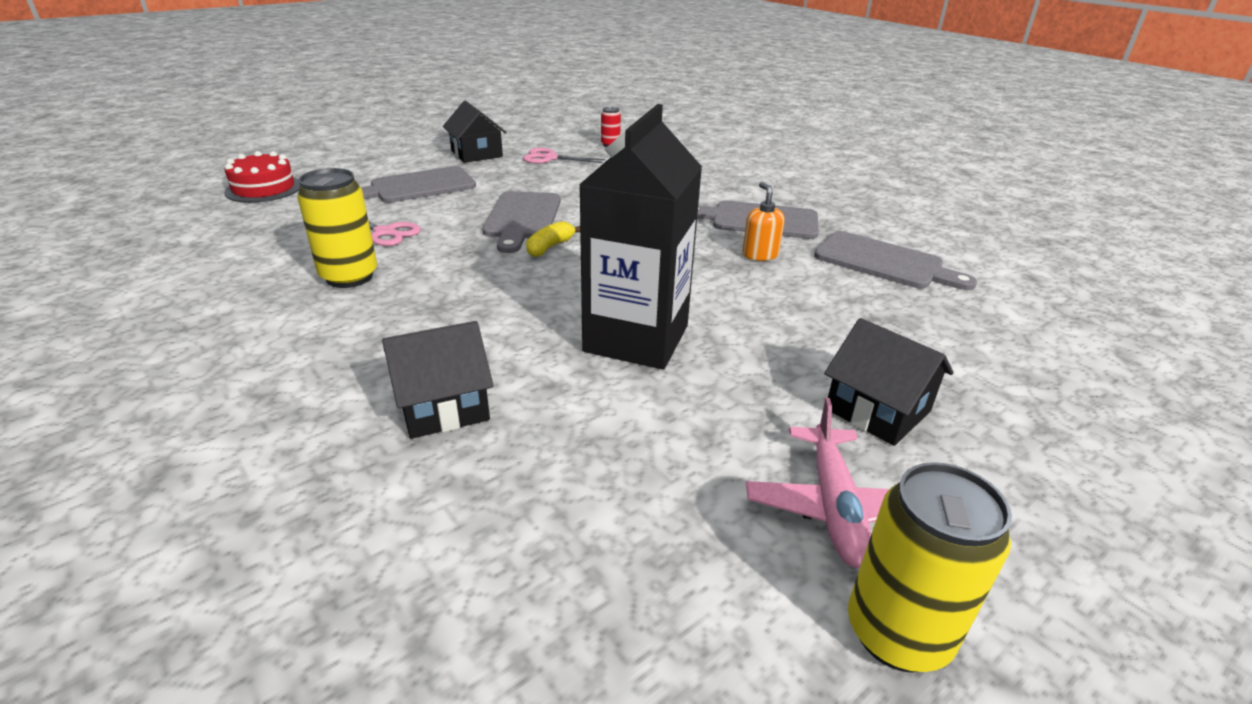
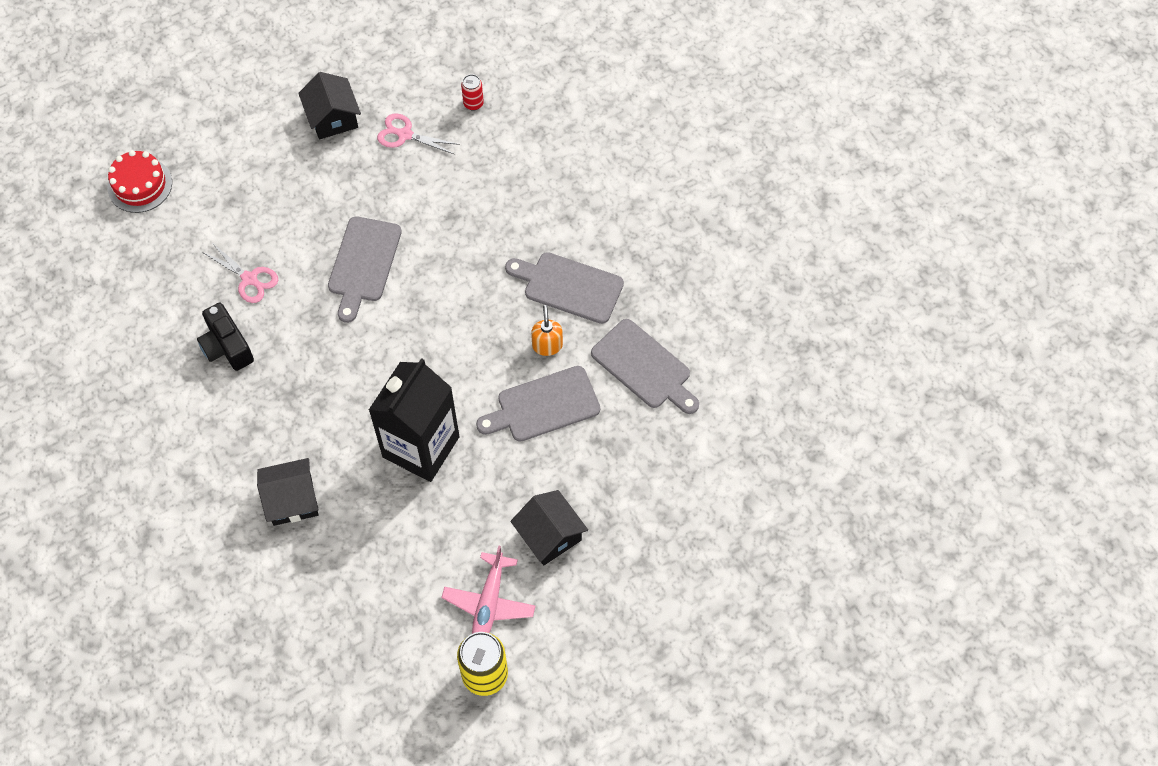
camera: 10 degrees right, 30 degrees up
(349, 277) = (227, 347): yellow can -> black camera
(417, 186) = (275, 191): grey cutting board -> grey cutting board (543, 406)
(550, 247) = (380, 316): yellow banana -> none

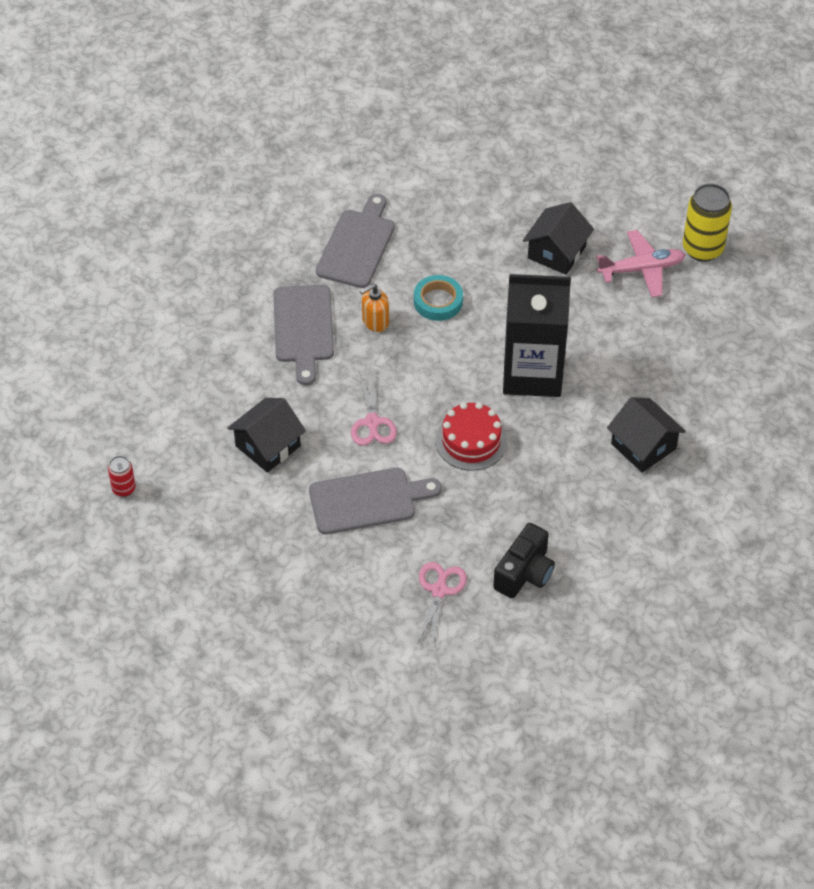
camera: 115 degrees left, 10 degrees down
(140, 185) = (383, 753): red cake -> red cake (471, 441)
(333, 118) = (203, 608): black house -> black house (268, 446)
(404, 134) = (193, 533): pink scissors -> pink scissors (372, 423)
(543, 406) = (438, 301): grey cutting board -> turquoise tape

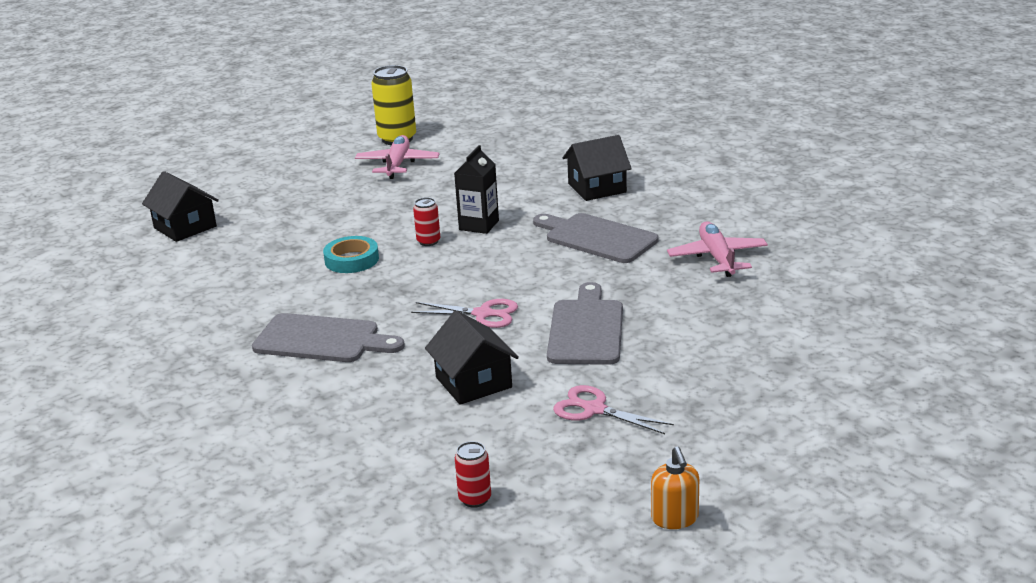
camera: 70 degrees left, 25 degrees down
(357, 245) = (236, 294): grey cutting board -> grey cutting board (597, 238)
(375, 321) = (348, 296): orange soap dispenser -> orange soap dispenser (675, 518)
(439, 590) = (721, 303): pink scissors -> pink scissors (594, 409)
(471, 441) = (541, 264): red cake -> none
(488, 345) = (428, 241): none -> red can
(524, 573) = (717, 257): black camera -> pink plane
(532, 373) = (479, 225): black carton -> black carton, size x0.52
(556, 252) = (343, 197): black house -> black house (185, 227)

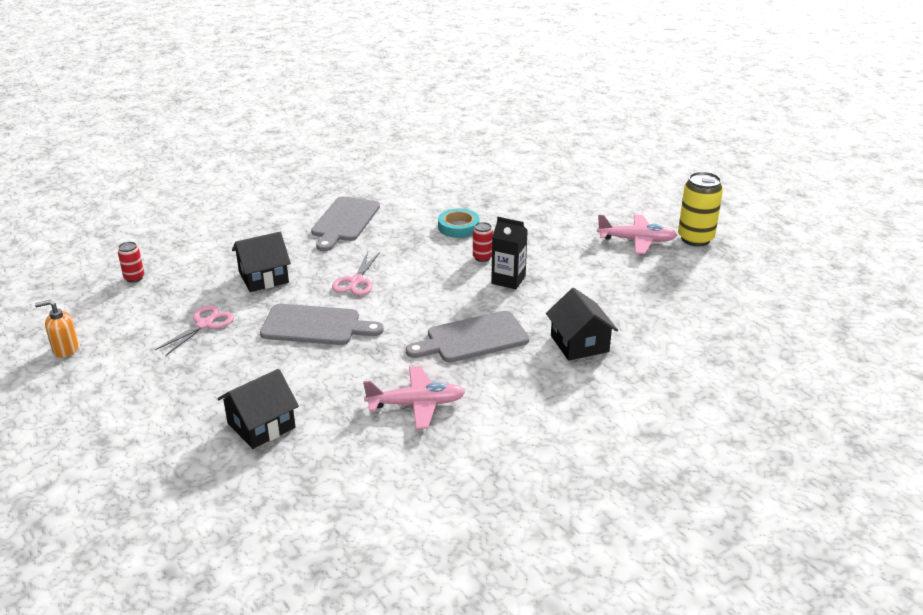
camera: 90 degrees right, 5 degrees up
(185, 227) = (525, 164): black house -> black house (261, 425)
(597, 238) = (472, 338): grey cutting board -> grey cutting board turned 150 degrees counterclockwise

